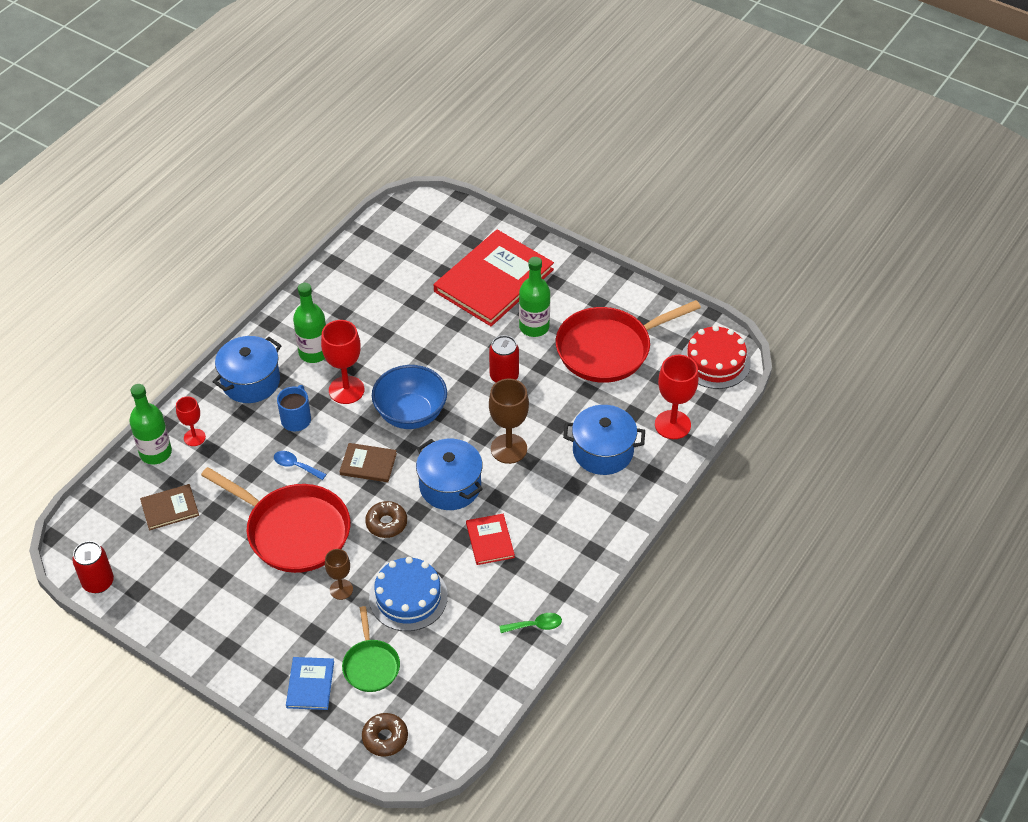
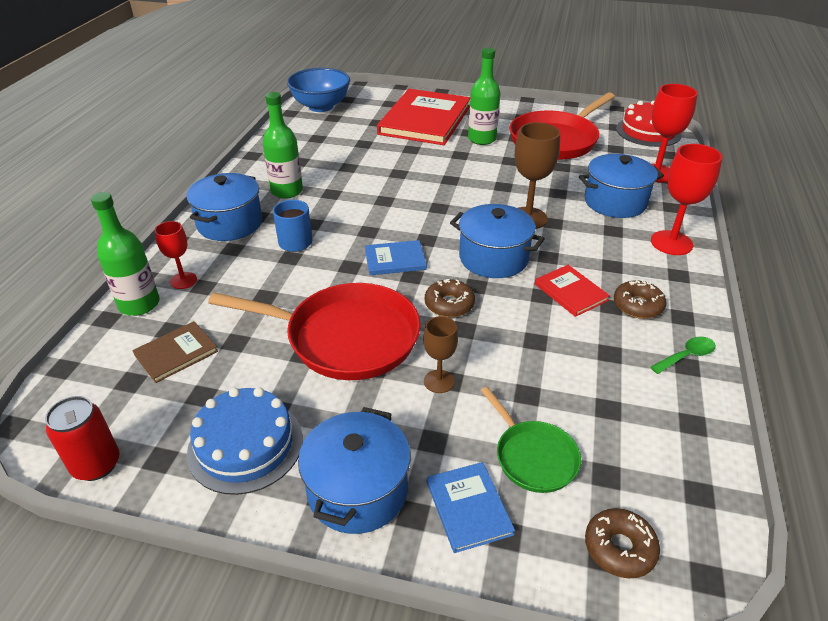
camera: 20 degrees left, 10 degrees down
(249, 651) = (358, 490): none -> blue pot
(296, 466) = (315, 279): blue spoon -> none
(346, 390) = (336, 210): red goblet -> red goblet (671, 243)
(368, 464) = (395, 260): brown book -> blue book
(408, 597) = (524, 367): blue cake -> blue cake (245, 445)
(411, 414) = (413, 214): blue bowl -> blue bowl (321, 106)
(504, 376) = (481, 172): red can -> none
(534, 570) = (637, 305): none -> brown donut

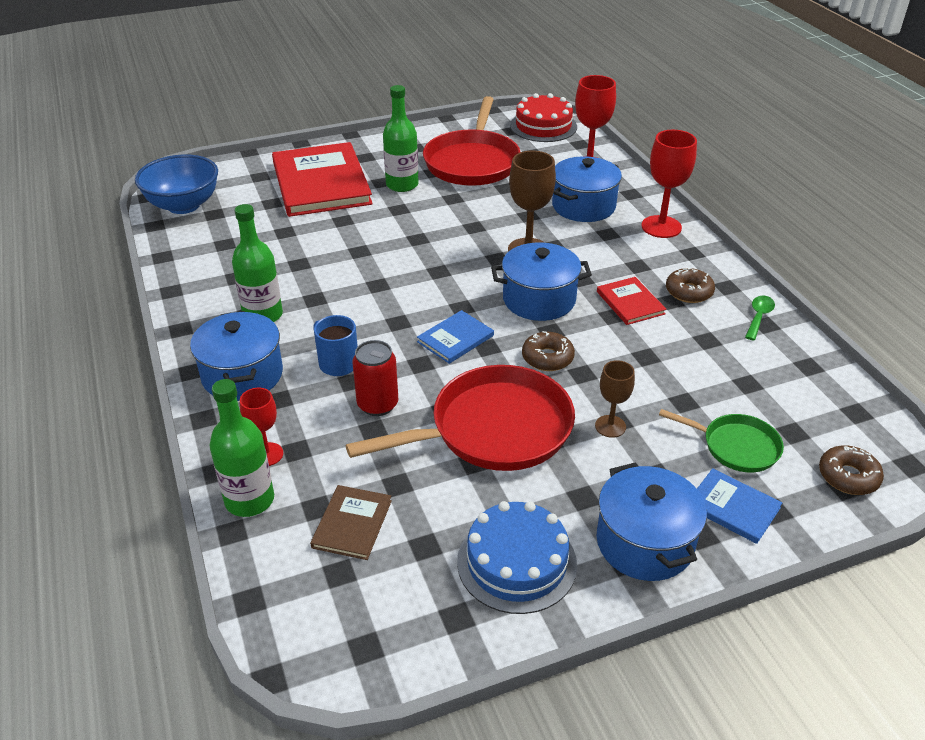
camera: 35 degrees left, 0 degrees up
(96, 464) = (404, 656): red can -> red can (377, 404)
(571, 292) = (630, 303): red book -> red book turned 45 degrees clockwise

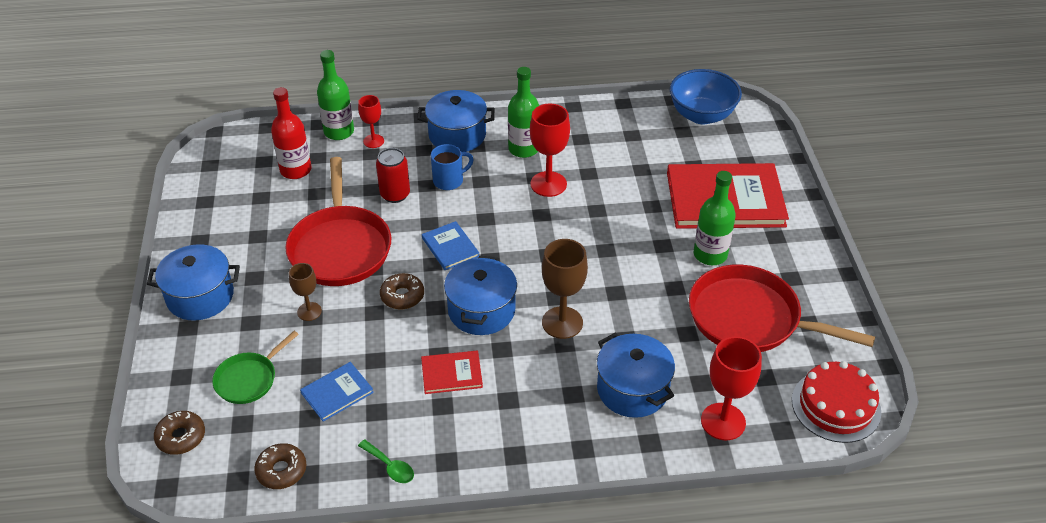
camera: 105 degrees right, 5 degrees up
(352, 524) = (295, 170): brown book -> red bottle
(516, 562) = (224, 233): blue cake -> none
(661, 227) = (572, 445): red goblet -> red goblet (548, 184)
(689, 292) = (450, 425): brown donut -> brown donut (281, 471)
(733, 507) = (198, 353): blue book -> blue book (337, 393)

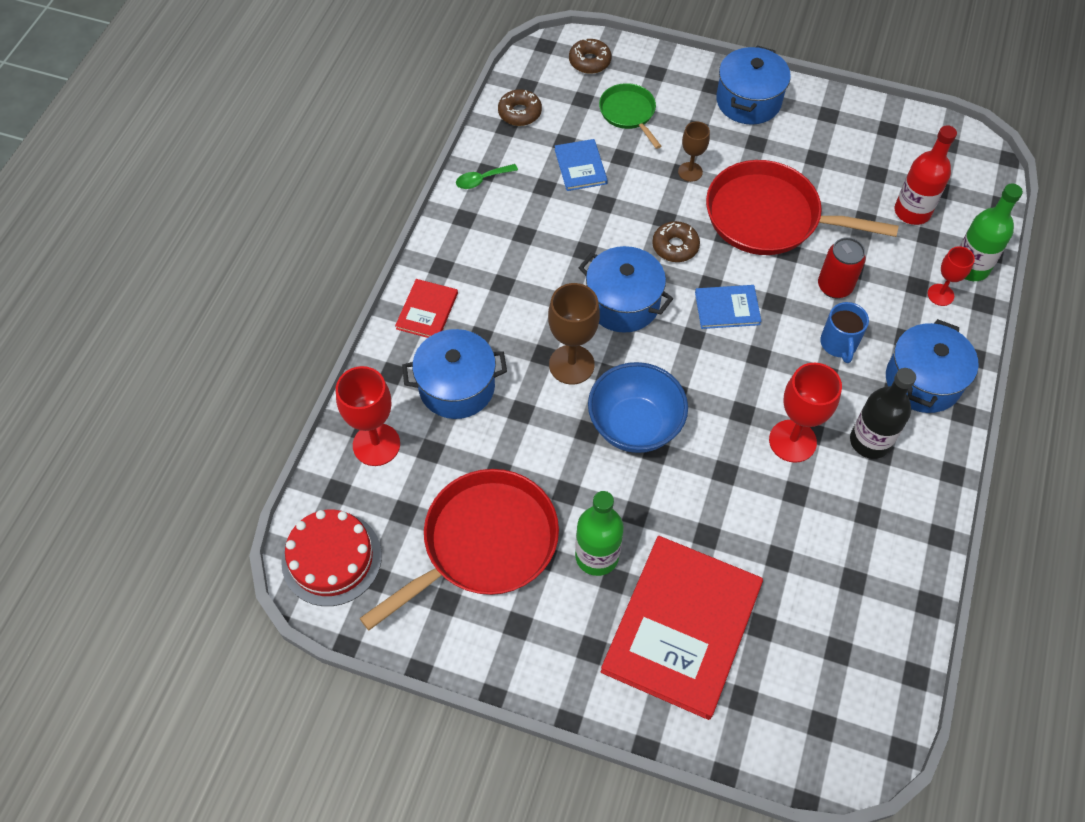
camera: 115 degrees right, 15 degrees up
(451, 374) = (556, 253): red book -> red book (427, 311)
(523, 149) = (870, 441): green bottle -> black bottle
(701, 115) = (865, 696): blue bowl -> blue bowl (634, 425)

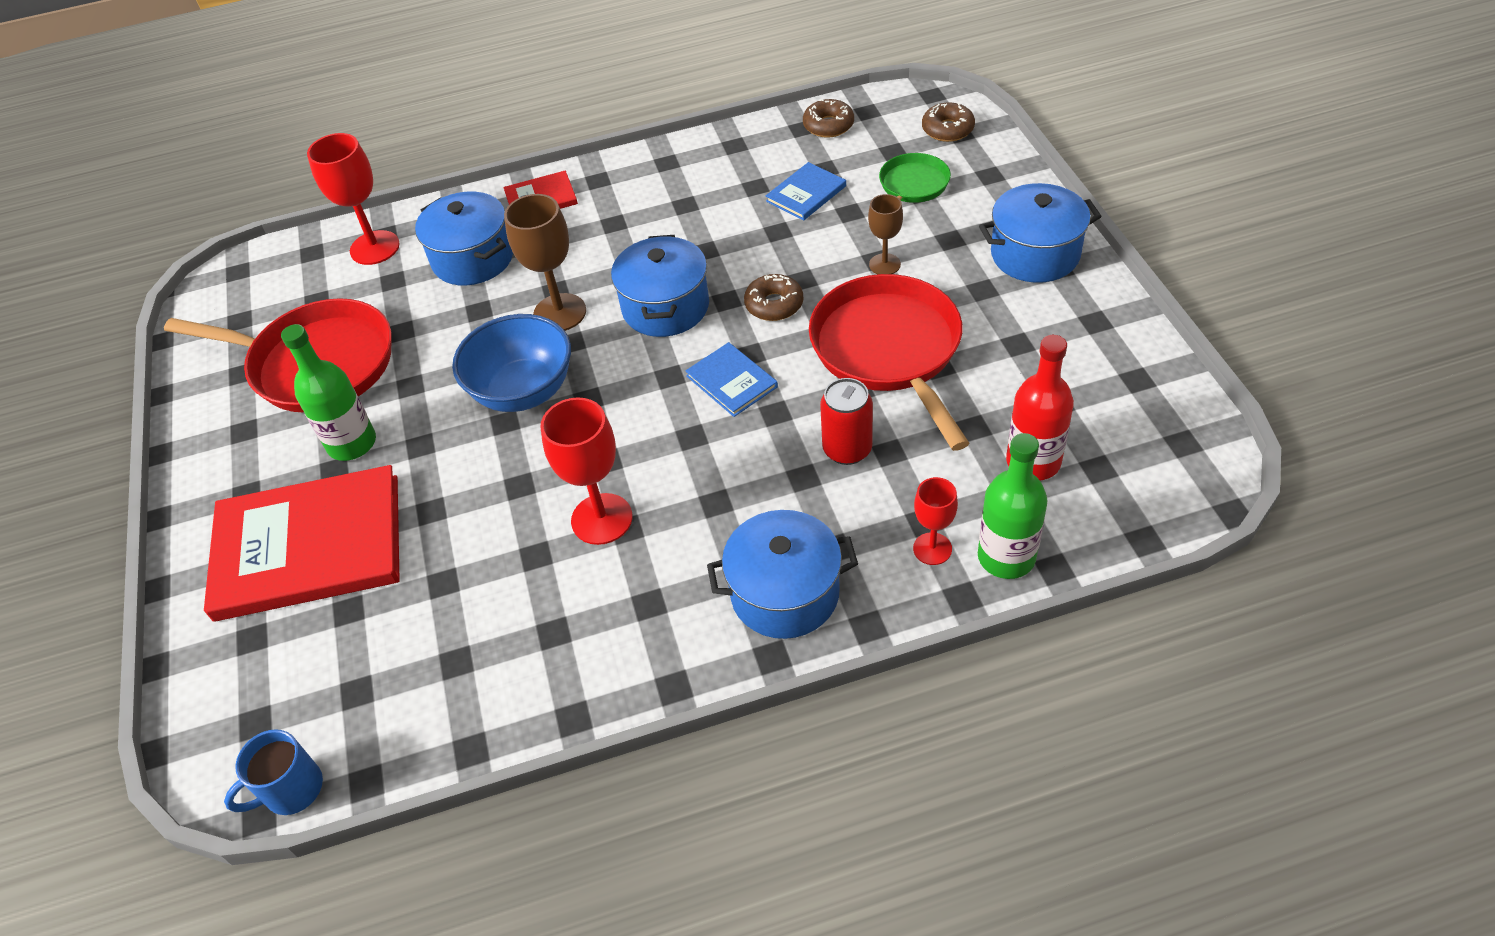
camera: 60 degrees right, 10 degrees down
(331, 558) = (243, 286): red cake -> none
(482, 180) = (722, 148): green spoon -> none
(838, 344) = (768, 493): blue mug -> blue mug (291, 789)
(870, 441) = (656, 586): black bottle -> none

